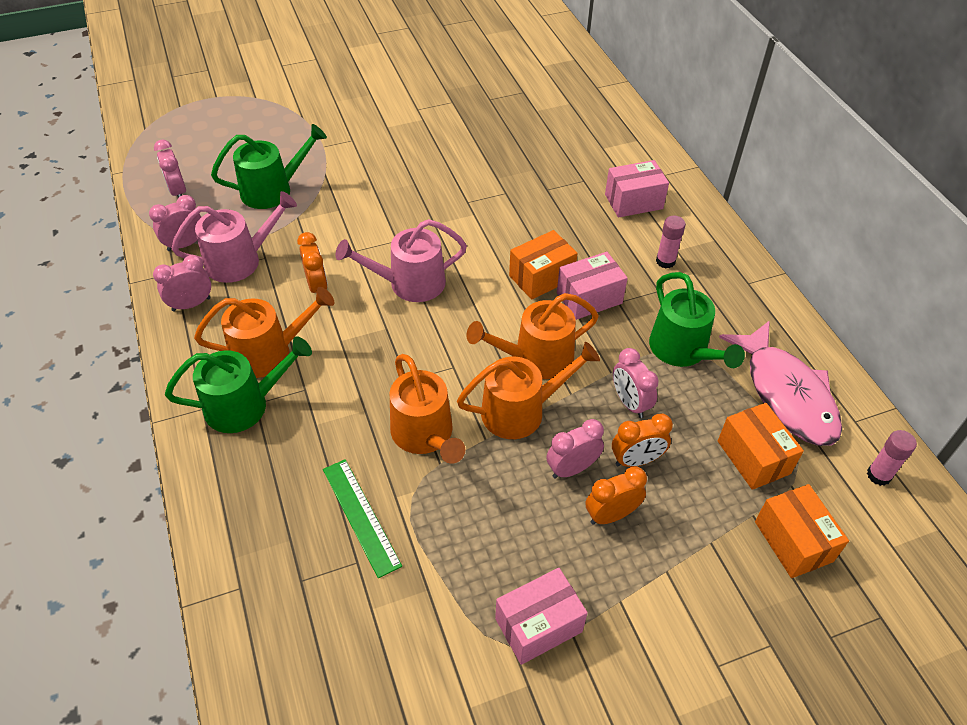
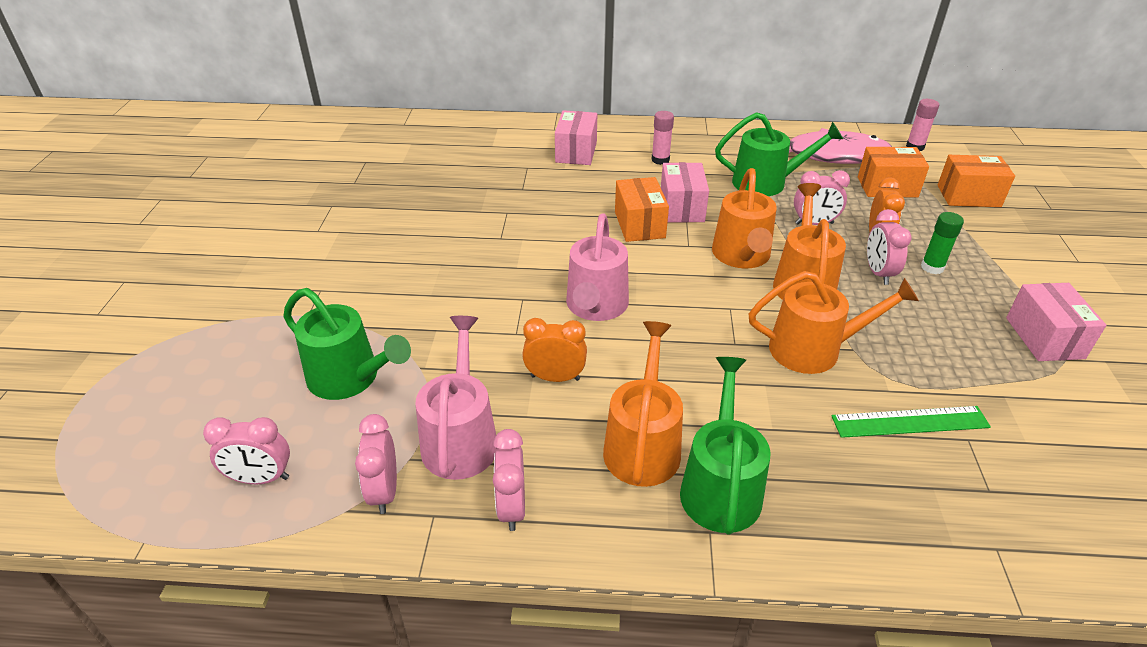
camera: 65 degrees left, 10 degrees down
(273, 190) = (350, 378): green watering can -> green watering can turned 120 degrees clockwise
(611, 515) = (932, 267): orange clock -> green glue stick

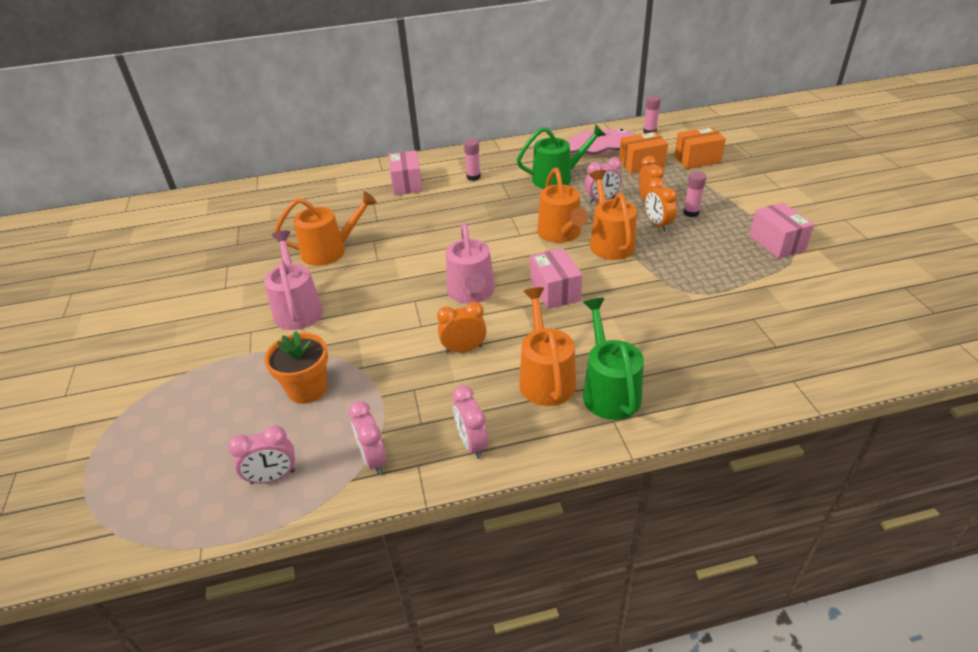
camera: 15 degrees left, 0 degrees up
(350, 378) = (307, 389): green watering can -> orange flower pot
(461, 438) = (413, 408): pink watering can -> pink watering can (297, 308)
(639, 224) = (478, 227): orange box -> none
(682, 208) = (504, 209): pink box -> pink box (555, 291)
(813, 349) = (634, 286): orange watering can -> orange watering can (330, 251)
(878, 273) = (657, 224): pink clock -> orange clock
(910, 422) = (713, 317): green ruler -> none
(932, 267) = (691, 213): green glue stick -> pink glue stick

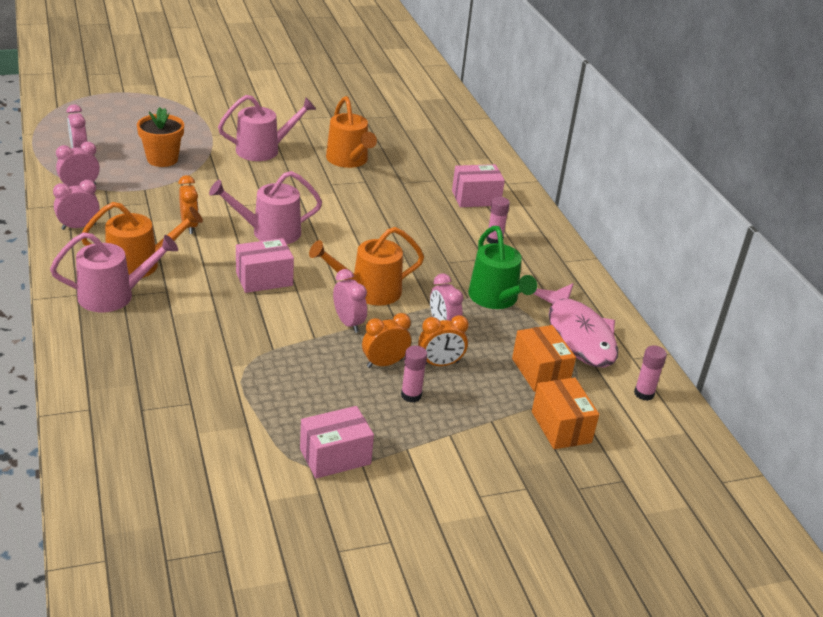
camera: 80 degrees right, 5 degrees down
(609, 390) = (113, 296): green watering can -> pink watering can
(610, 242) = (348, 323): orange watering can -> pink clock

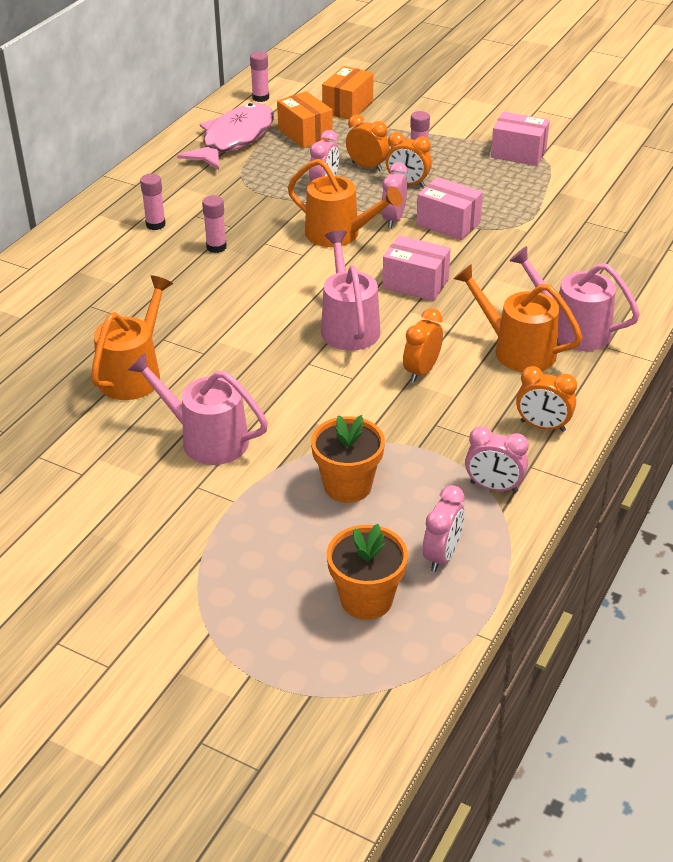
camera: 130 degrees left, 5 degrees up
(78, 226) = (542, 426): pink clock -> orange clock
(100, 126) = (366, 599): none -> orange flower pot
(270, 232) = (348, 326): pink watering can -> pink watering can turned 135 degrees counterclockwise
(431, 243) = (216, 247): none -> pink glue stick
(476, 198) = (91, 268): pink box -> pink box (448, 223)
(496, 298) = (246, 185): green watering can -> none
(540, 372) = (305, 134): orange box -> orange box turned 60 degrees counterclockwise

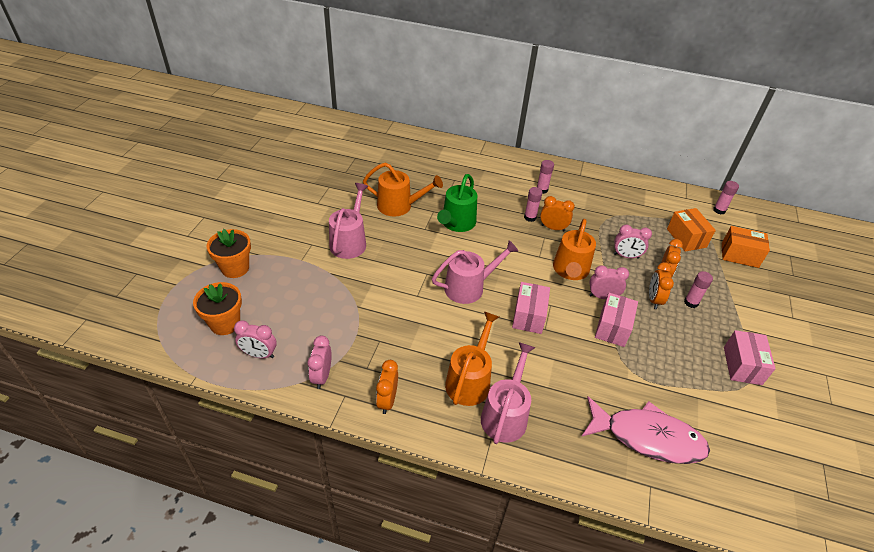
camera: 75 degrees right, 5 degrees up
(203, 318) = (457, 223): none -> green watering can
(234, 139) = (657, 206): pink fish -> pink fish (647, 437)
(305, 134) = (686, 238): orange box -> orange box turned 60 degrees counterclockwise
(347, 486) = (317, 305): orange flower pot -> orange flower pot (235, 268)
(421, 371) = (432, 328): orange clock -> orange clock (553, 228)

